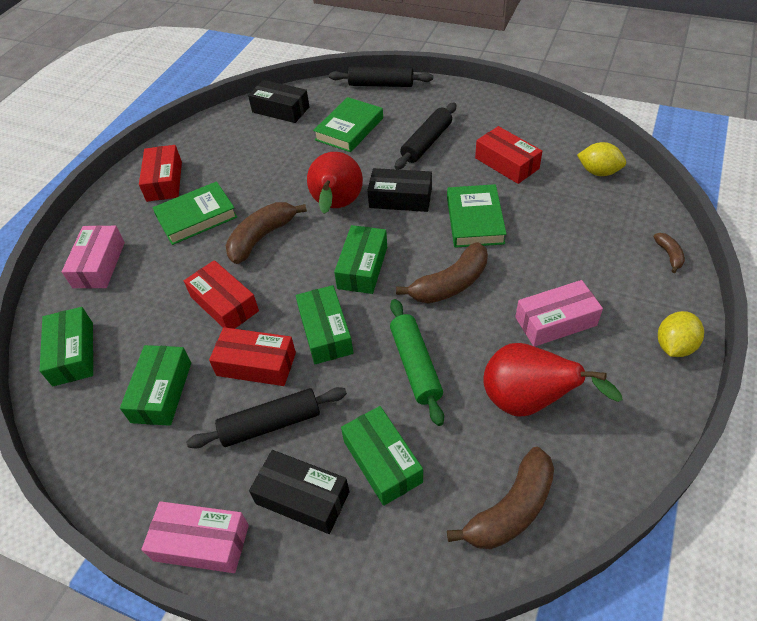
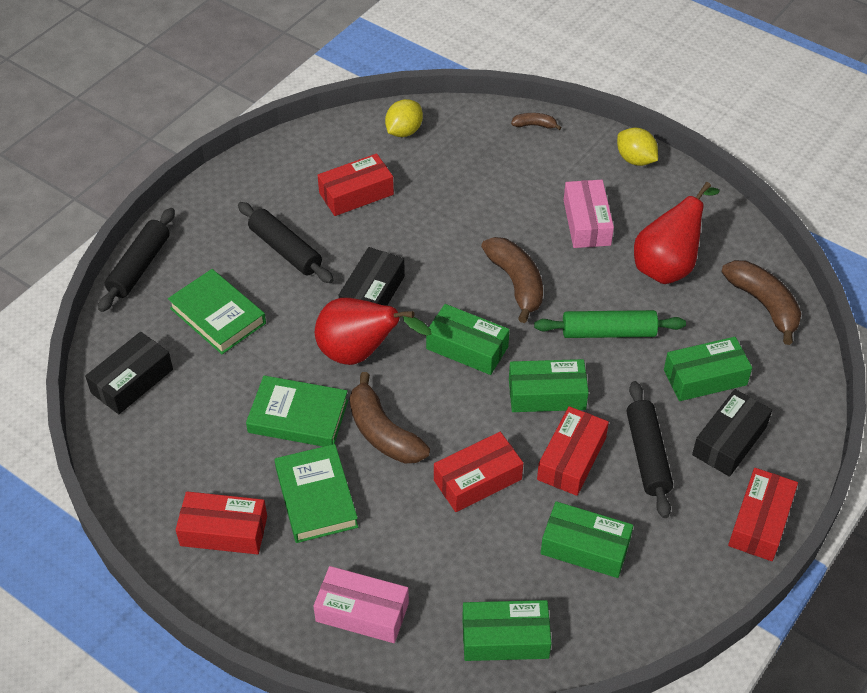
camera: 80 degrees left, 0 degrees up
(201, 542) = (760, 522): pink box -> red box
(475, 220) = (433, 242): green book -> green book (298, 416)

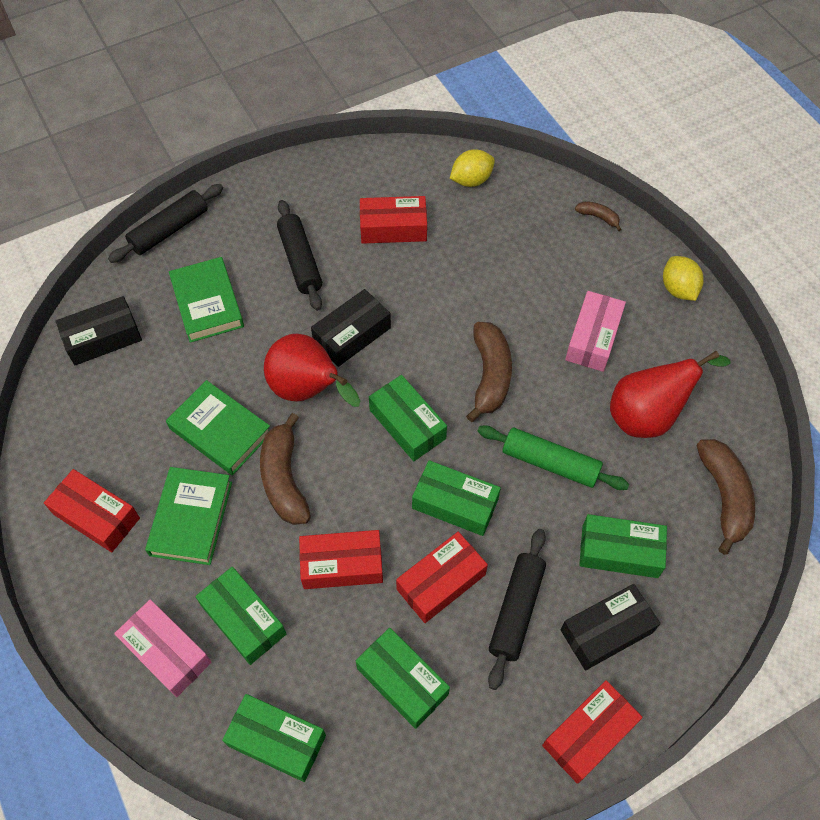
camera: 25 degrees right, 10 degrees up
(416, 558) = (243, 619): none -> green box

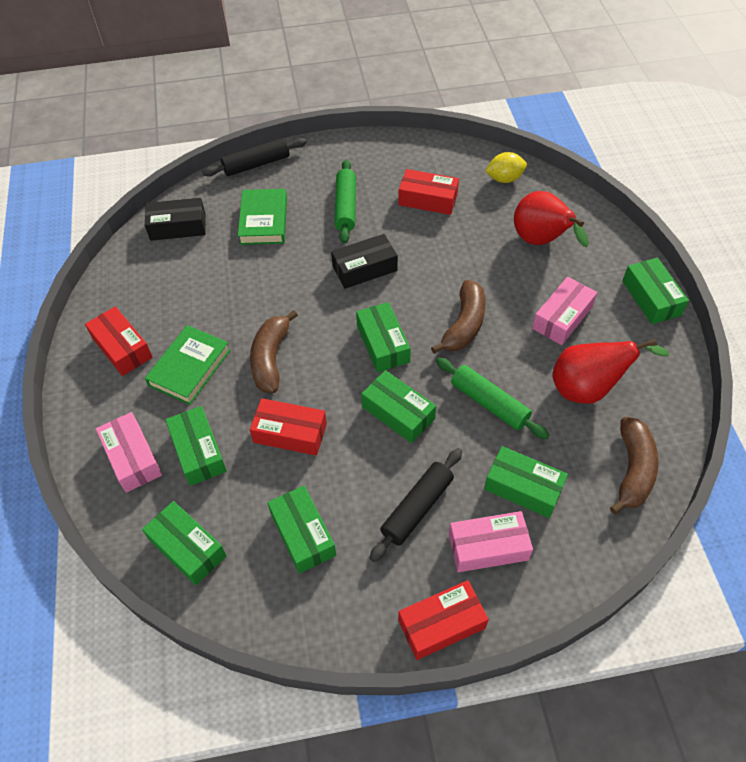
camera: 20 degrees right, 5 degrees down
(220, 431) = (237, 312): green book -> none
(300, 261) = (346, 207): black rolling pin -> green rolling pin
(308, 390) = (315, 300): red pear -> red pear (541, 241)
(441, 582) = (363, 468): red box -> none
(598, 217) = (601, 228): brown banana -> none
(606, 631) = (488, 547): black box -> pink box
(678, 289) = (651, 298): yellow lemon -> green box

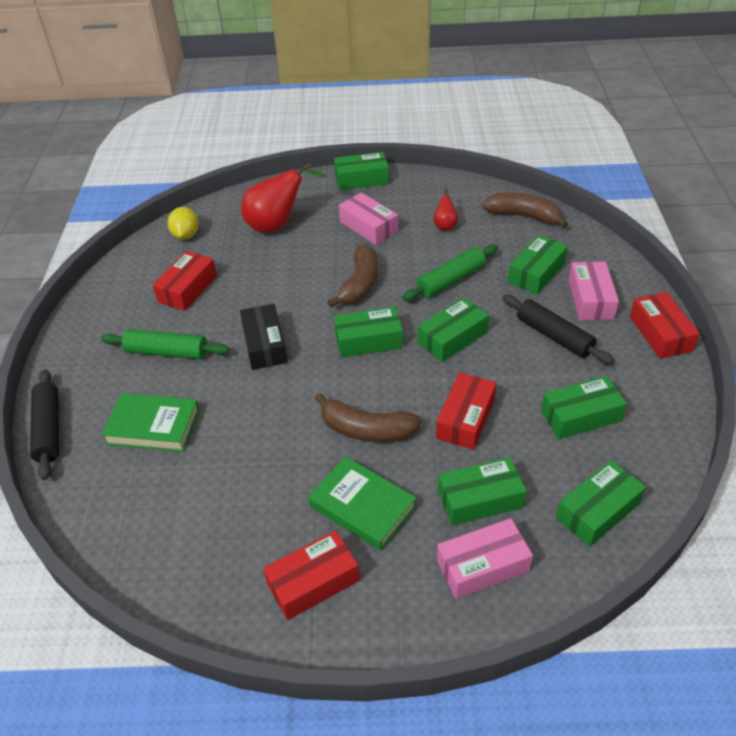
camera: 80 degrees left, 10 degrees down
(178, 227) = (121, 518): black box -> none
(464, 325) = (360, 284): brown banana -> brown banana turned 75 degrees clockwise
(588, 388) = (445, 225): red pear -> red pear, size x0.49

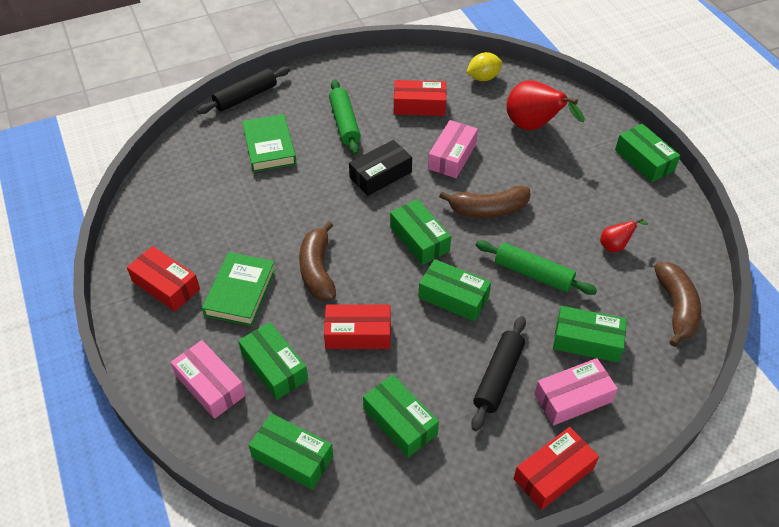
camera: 65 degrees right, 5 degrees up
(369, 227) = (573, 189): pink box -> pink box (452, 156)

